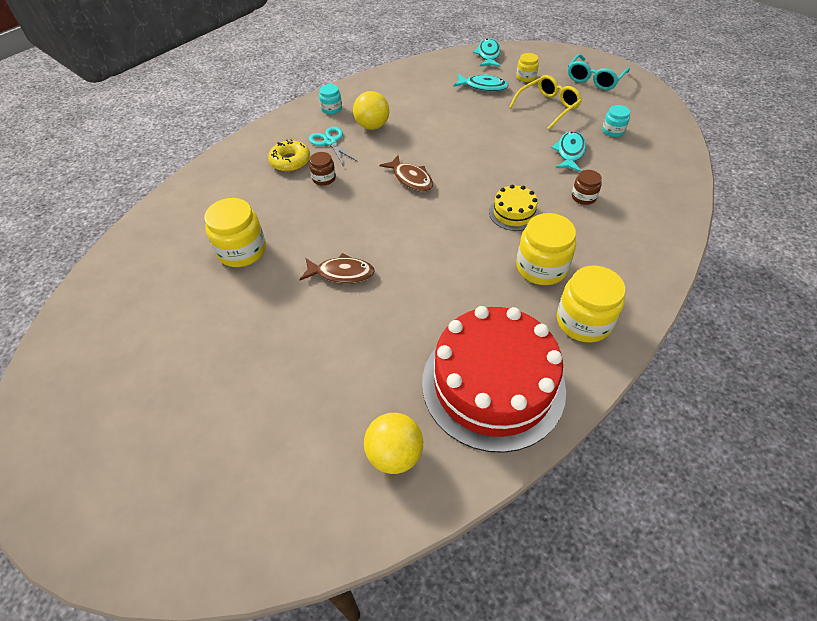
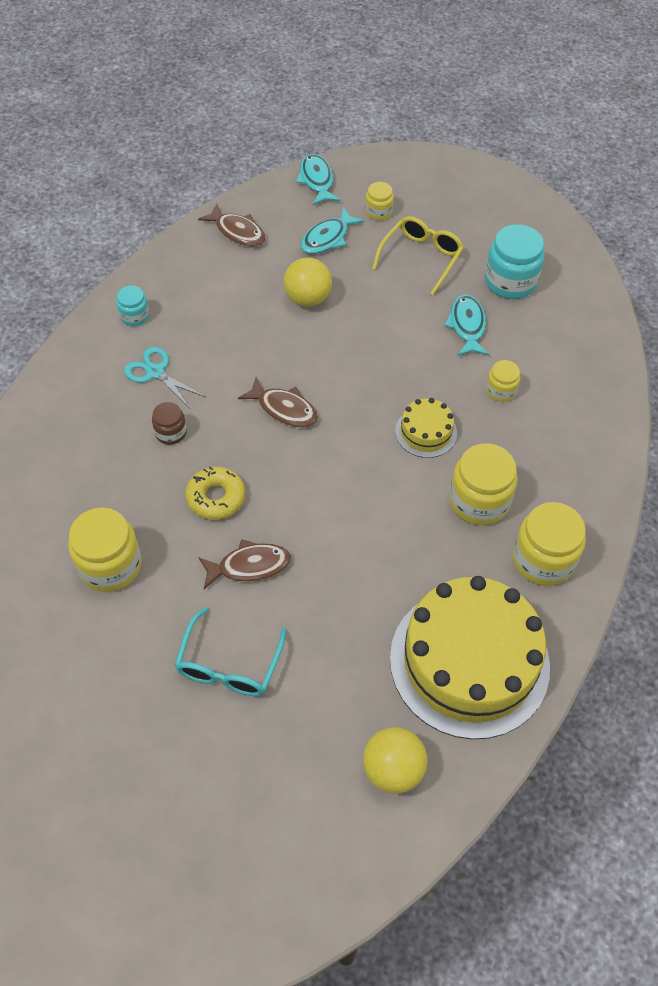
camera: 20 degrees left, 5 degrees up
(290, 161) = (114, 415): yellow donut -> yellow donut (216, 497)
(372, 126) = (202, 334): yellow ball -> yellow ball (308, 298)
(422, 74) = (238, 232): none -> brown fish
(483, 86) = (327, 238): turquoise fish -> turquoise fish turned 135 degrees clockwise
(493, 384) = (469, 661): red cake -> yellow cake
(583, 197) = (501, 390): brown jar -> yellow jar
(594, 79) = (467, 200): turquoise glasses -> turquoise glasses (229, 665)
(613, 131) = (510, 281): turquoise jar -> turquoise jar, size x1.85

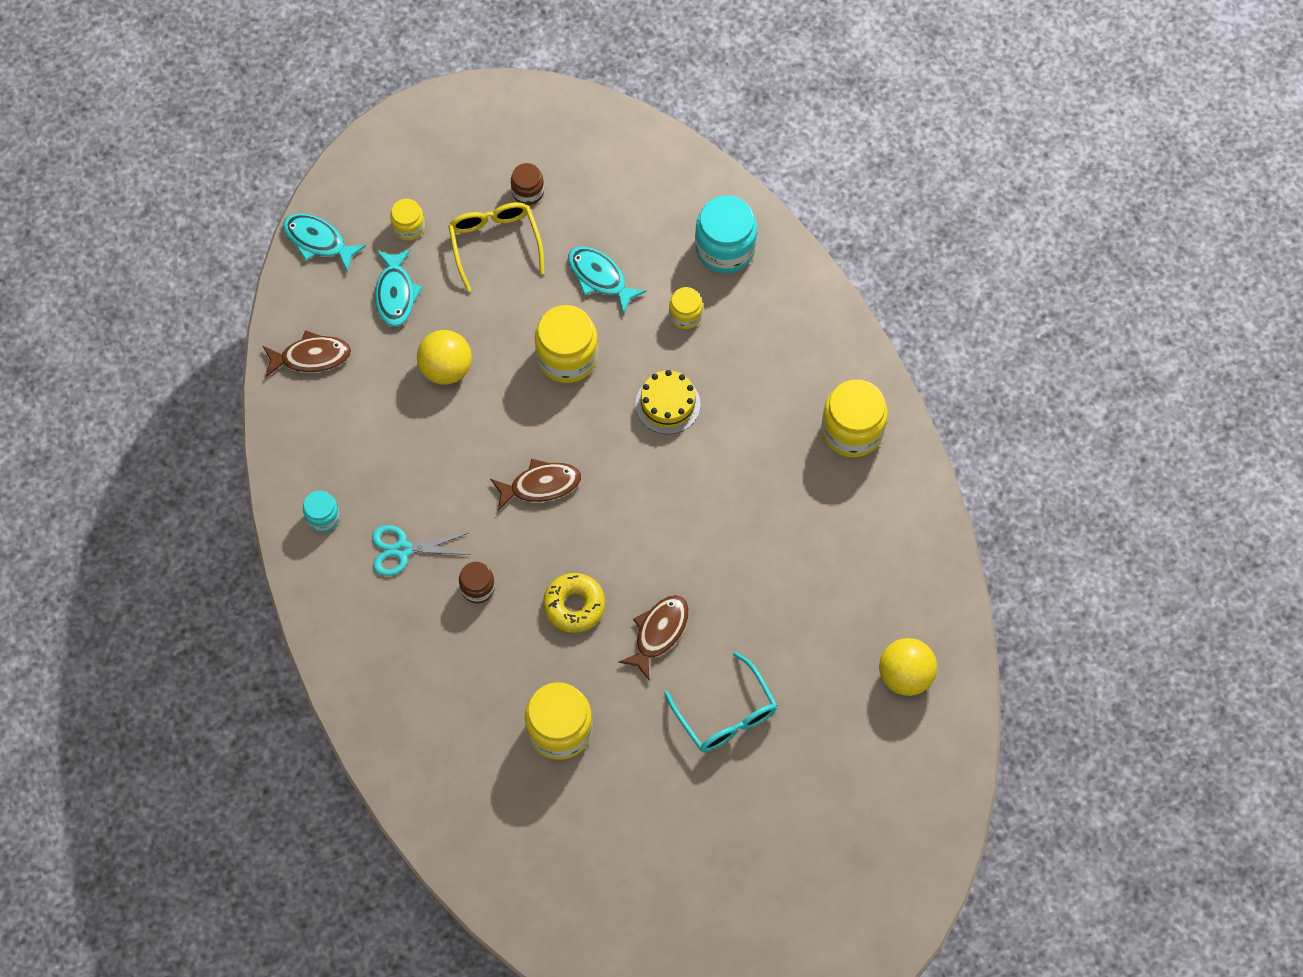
camera: 45 degrees left, 10 degrees up
(469, 661) = (878, 554): yellow cake -> none
(475, 247) = (528, 191): none -> brown jar
(479, 501) = (763, 425): yellow jar -> yellow jar (567, 357)
(510, 281) = (590, 202): turquoise jar -> turquoise jar (725, 248)

